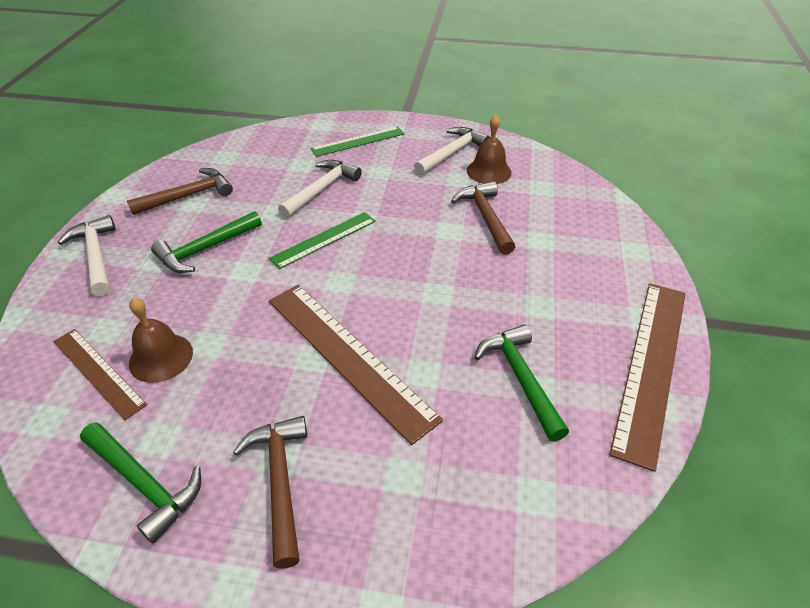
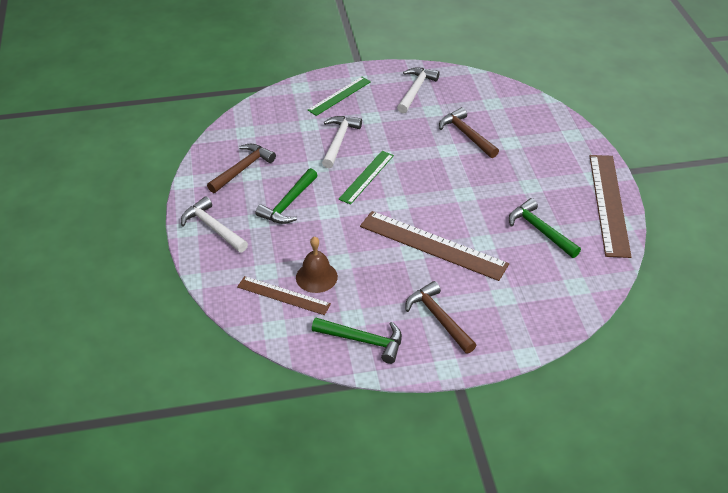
camera: 20 degrees left, 0 degrees up
(489, 171) = (450, 99): brown bell -> none

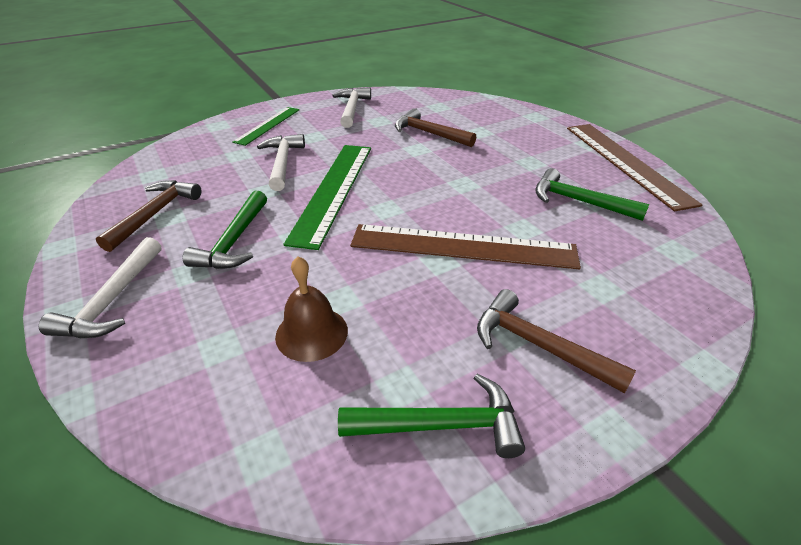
camera: 20 degrees left, 5 degrees down
(213, 228) = (113, 300): white hammer -> white hammer turned 105 degrees counterclockwise
(283, 295) = (262, 381): brown ruler -> none
(366, 177) = (333, 190): green ruler -> green ruler, size x1.68

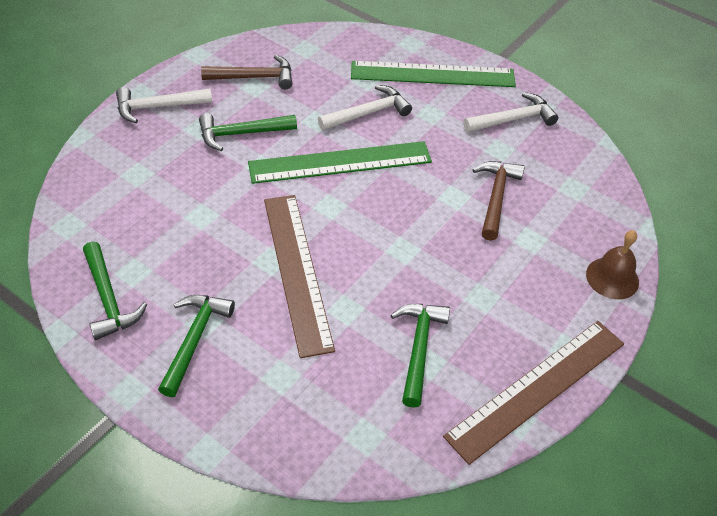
camera: 65 degrees right, 10 degrees up
(267, 125) = (432, 74): green ruler -> green ruler, size x1.68
(311, 333) = (163, 212): brown bell -> brown bell (612, 278)
(538, 345) = (194, 340): brown hammer -> green hammer

